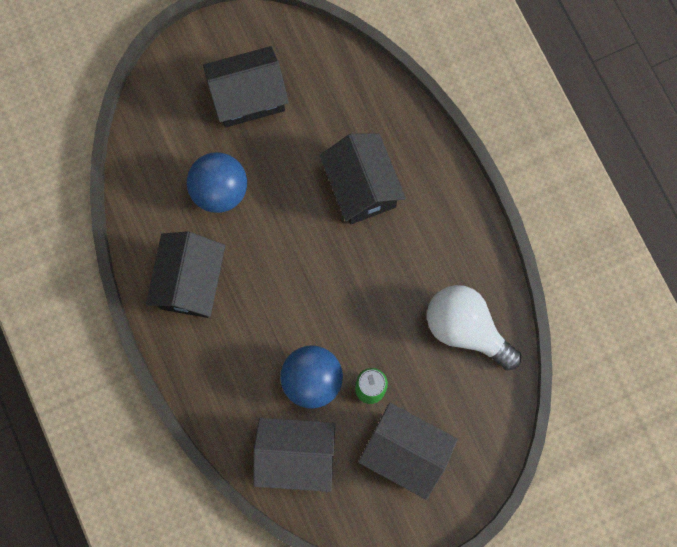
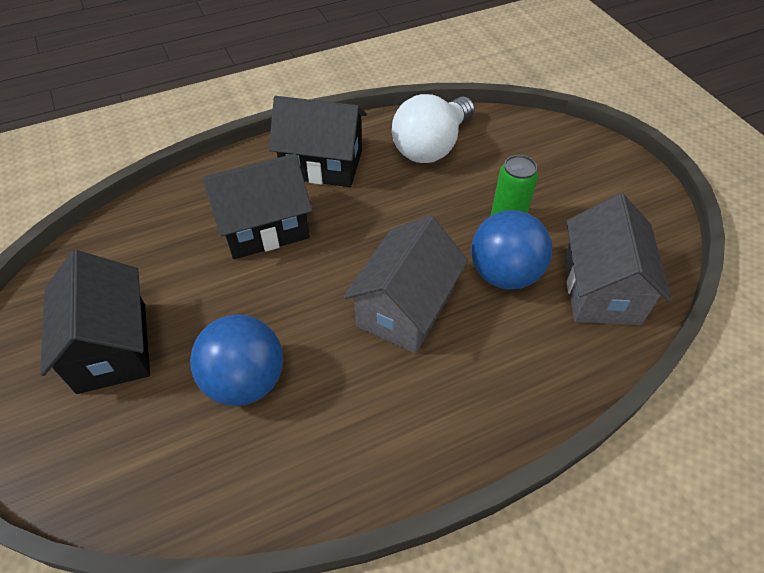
camera: 90 degrees left, 25 degrees down
(191, 282) = (381, 417): black house -> black house (322, 164)
(405, 452) = (570, 193): grey house -> grey house (405, 308)

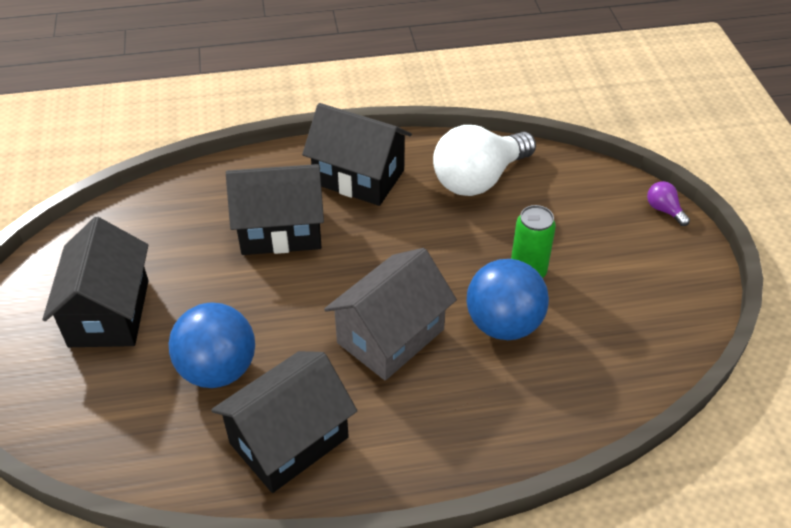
camera: 15 degrees right, 5 degrees down
(342, 438) = (289, 440): none -> black house
(599, 144) = (664, 210): none -> purple light bulb
(601, 289) = (598, 360): grey house -> none

